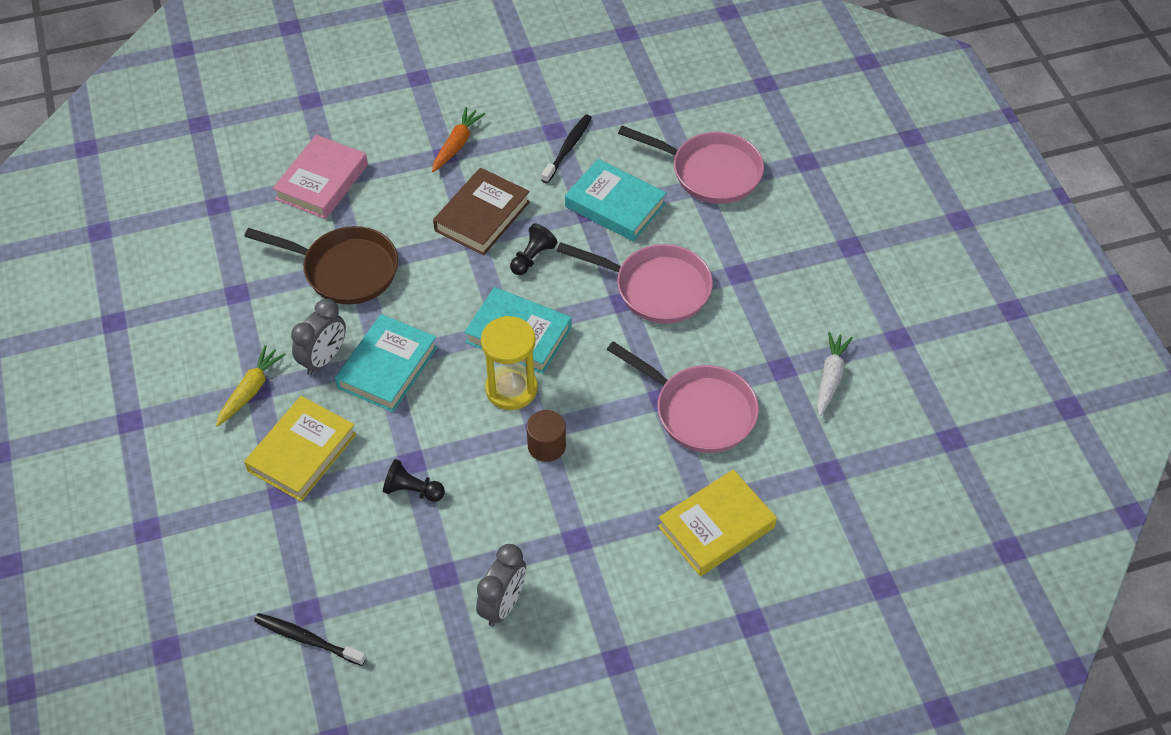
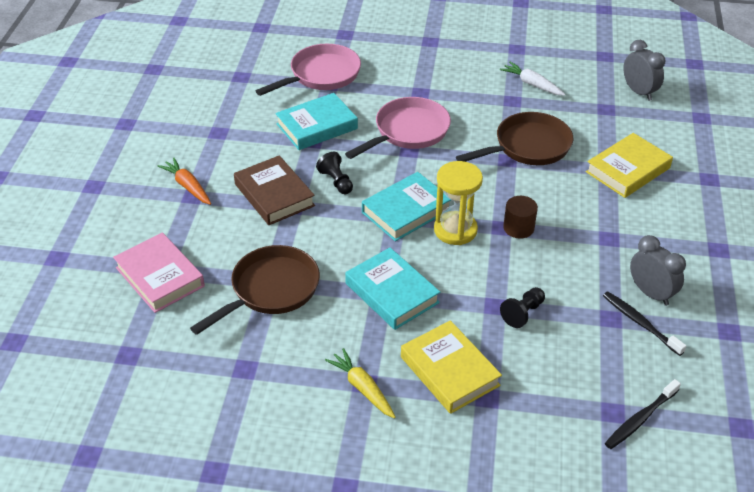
camera: 65 degrees left, 10 degrees down
(324, 359) = (358, 330): grey clock -> grey clock (639, 92)
(568, 148) = (242, 131): black toothbrush -> black toothbrush (640, 323)
(699, 411) = (528, 147): pink pan -> brown pan
(716, 527) = (627, 170): yellow book -> yellow book turned 60 degrees clockwise

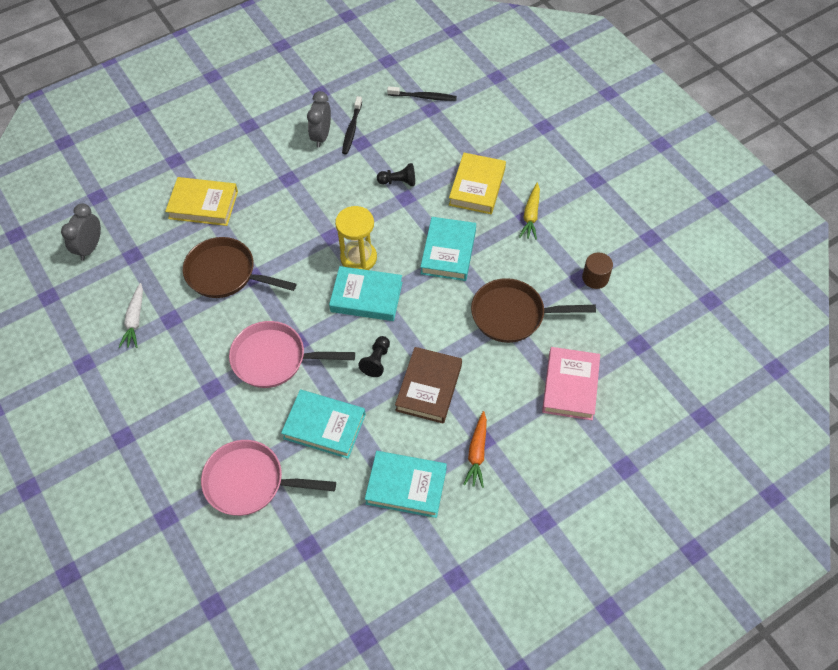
camera: 130 degrees left, 15 degrees up
(216, 138) = (406, 486): none -> turquoise book
(518, 228) = (323, 227): brown cylinder -> brown cylinder (595, 278)

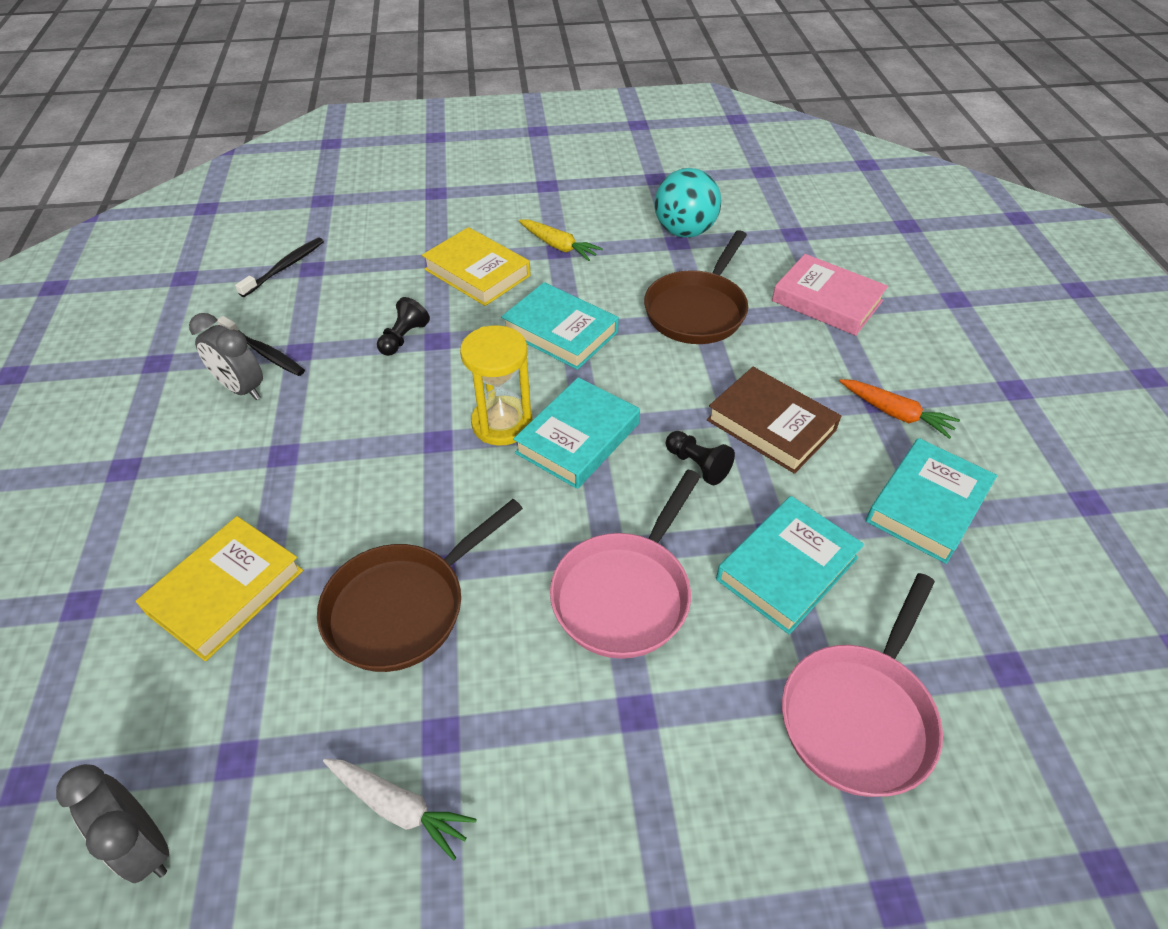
camera: 65 degrees left, 10 degrees down
(595, 278) = (684, 231): brown cylinder -> turquoise ball

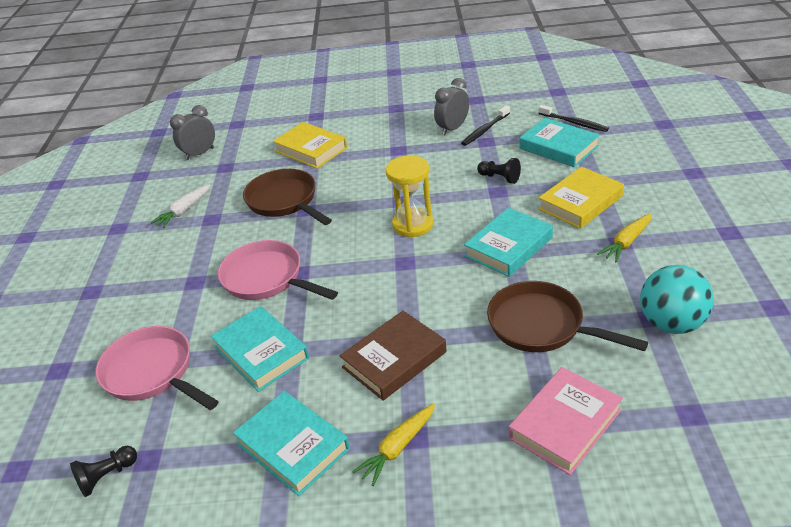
camera: 100 degrees right, 10 degrees down
(577, 438) = (395, 258): turquoise book -> turquoise book (558, 147)
(697, 465) = (360, 315): black pawn -> black pawn (107, 476)
(895, 413) = (398, 448): orange carrot -> yellow carrot

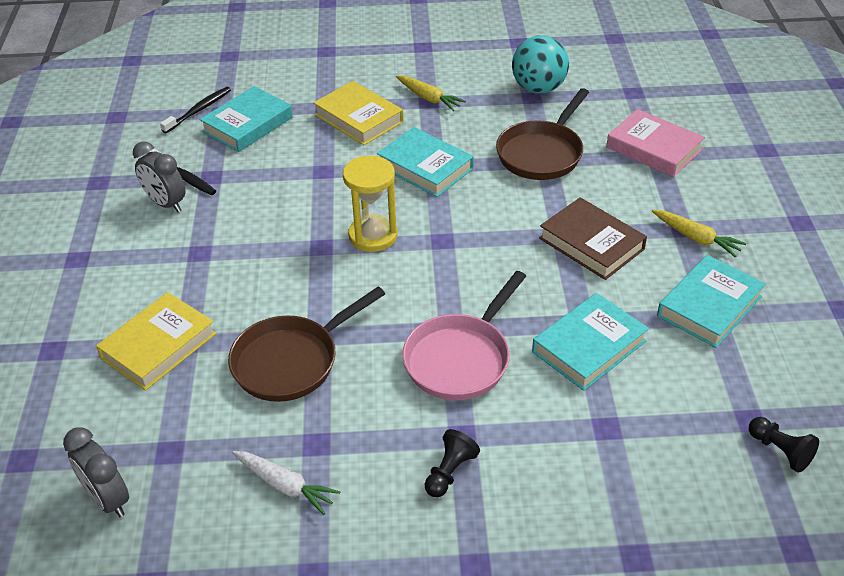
camera: 95 degrees left, 5 degrees up
(152, 373) = (629, 445): pink pan -> none
(499, 178) = (296, 169): black pawn -> black pawn (449, 472)

